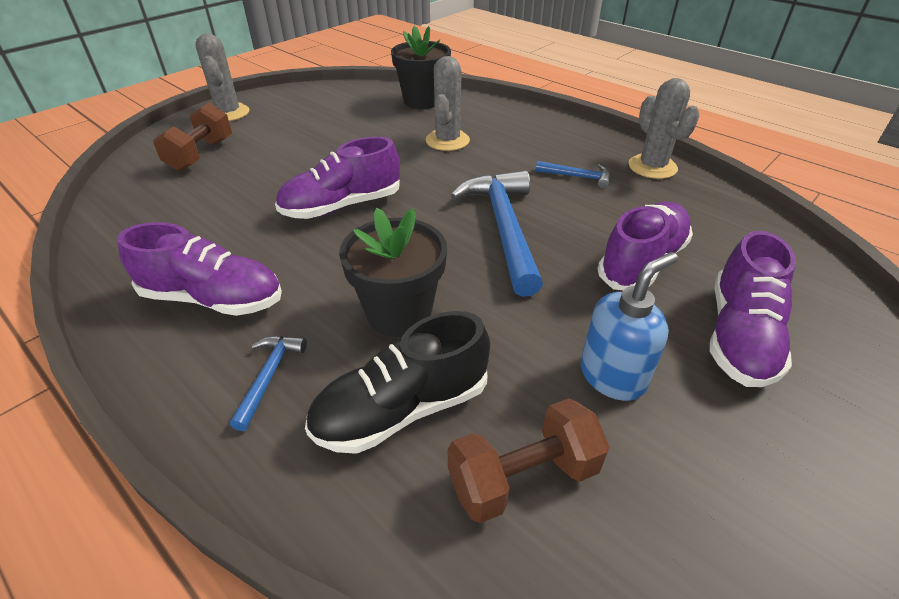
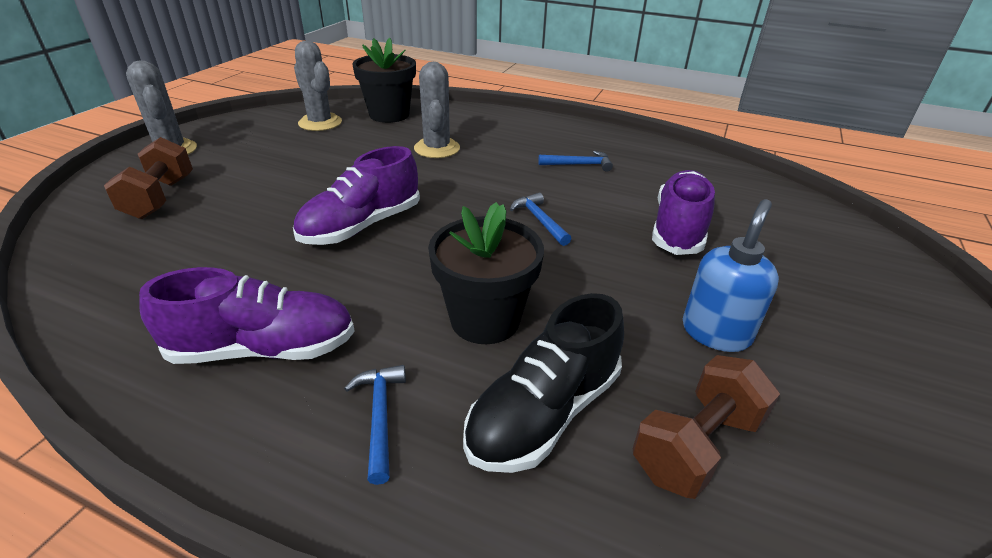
camera: 20 degrees left, 5 degrees down
(503, 228) = (539, 220): blue hammer -> blue hammer, size x0.47
(652, 167) = (638, 147): grey cactus -> grey cactus (320, 123)
(739, 336) = (792, 275): purple shoe -> none

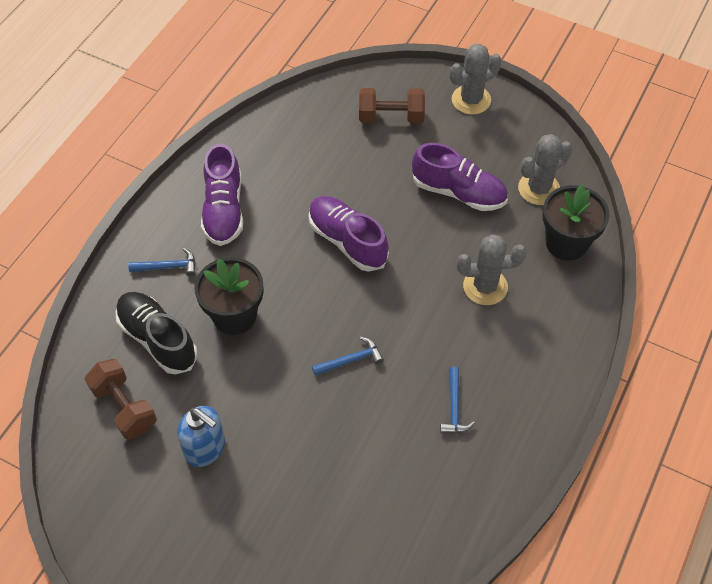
camera: 95 degrees right, 20 degrees up
(679, 229) = (333, 465): purple shoe -> purple shoe (458, 192)

